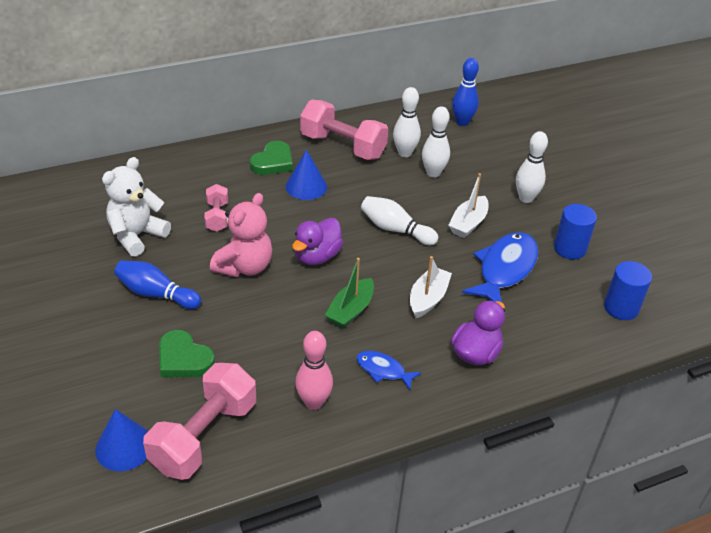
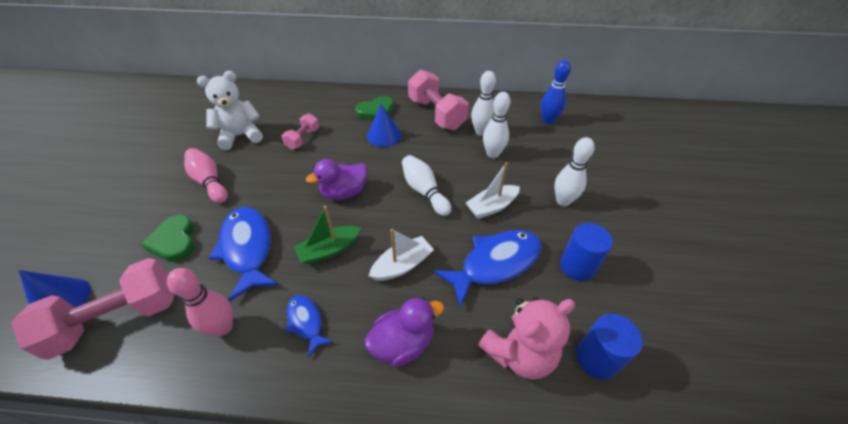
camera: 30 degrees right, 5 degrees up
(156, 294) = (209, 182): blue bowling pin -> pink bowling pin
(245, 267) = (286, 182): pink teddy bear -> pink teddy bear (519, 353)
(269, 337) = (247, 249): none -> blue fish

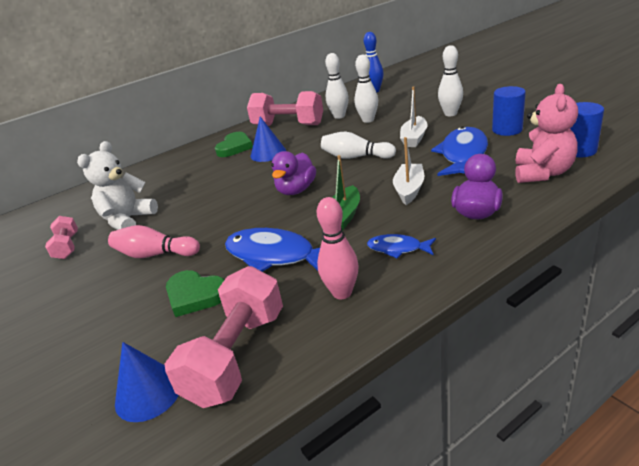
camera: 35 degrees left, 15 degrees down
(303, 139) = (198, 190): pink dumbbell -> pink dumbbell (67, 247)

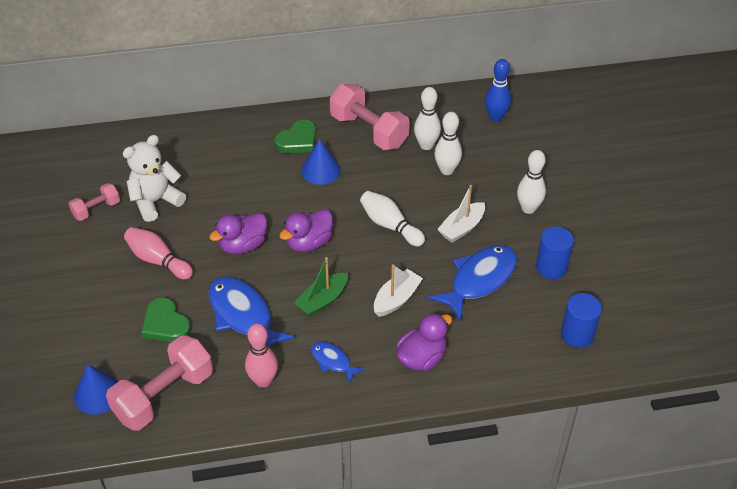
camera: 20 degrees right, 15 degrees up
(67, 247) = (96, 209): pink dumbbell -> pink dumbbell turned 45 degrees clockwise
(235, 214) = (243, 245): none -> purple duck
(542, 173) = (517, 344): pink teddy bear -> none

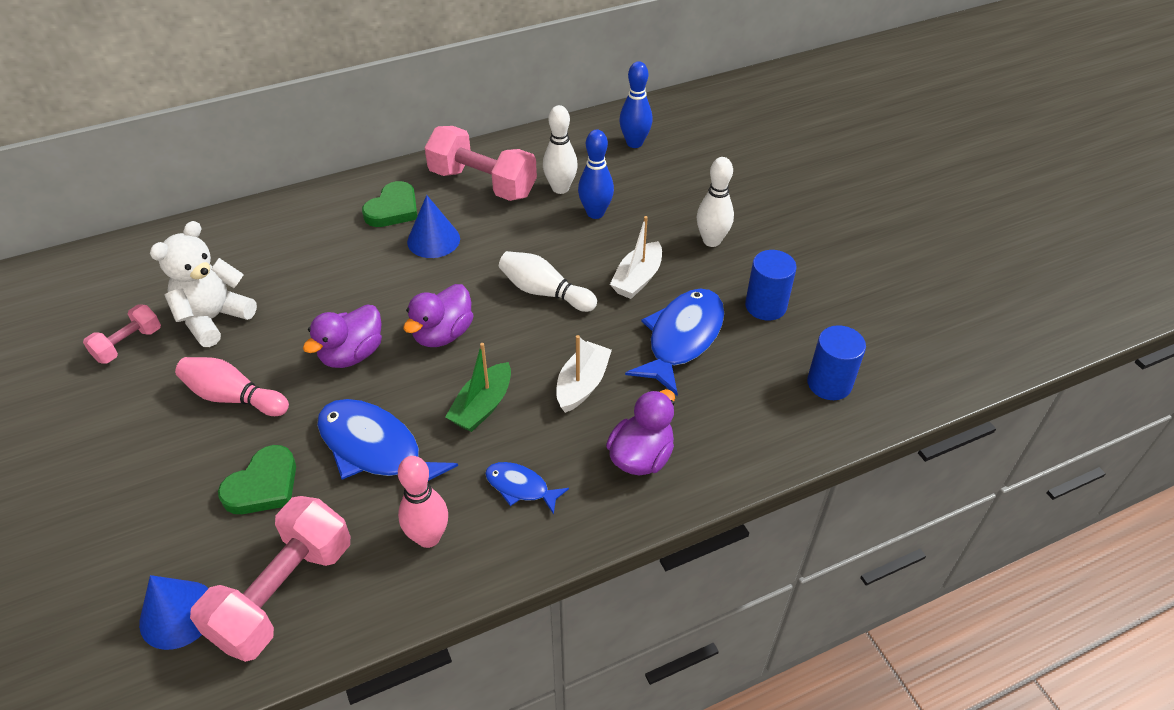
camera: 15 degrees left, 0 degrees up
(165, 324) = (263, 485): green heart -> green heart turned 90 degrees counterclockwise
(446, 170) = (595, 213): white bowling pin -> blue bowling pin

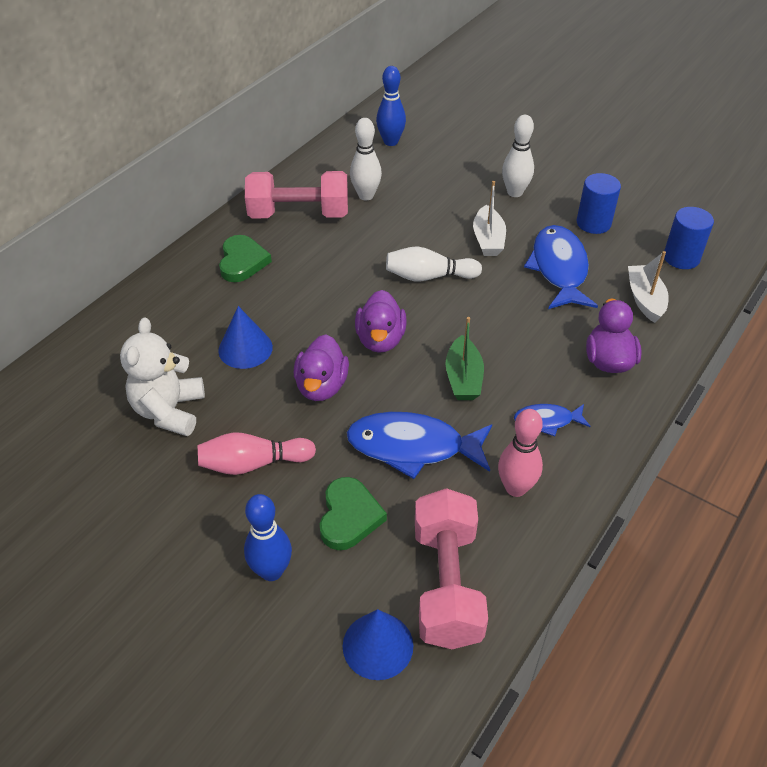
camera: 30 degrees left, 0 degrees up
(128, 344) = (108, 466): pink dumbbell -> none
(433, 240) = (301, 272): blue cone -> blue cone (245, 348)
(582, 384) = (521, 330): white boat -> white boat (645, 299)
(595, 213) = (411, 204): blue bowling pin -> blue bowling pin (271, 571)

